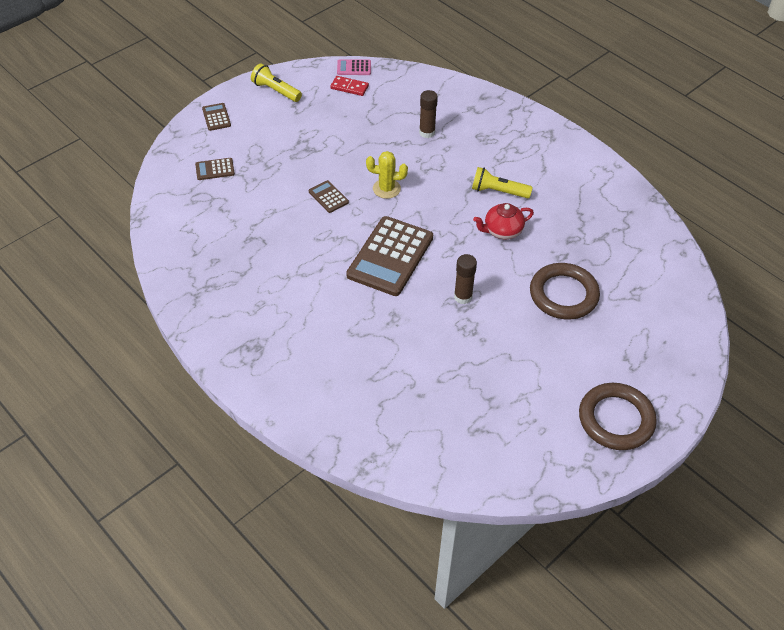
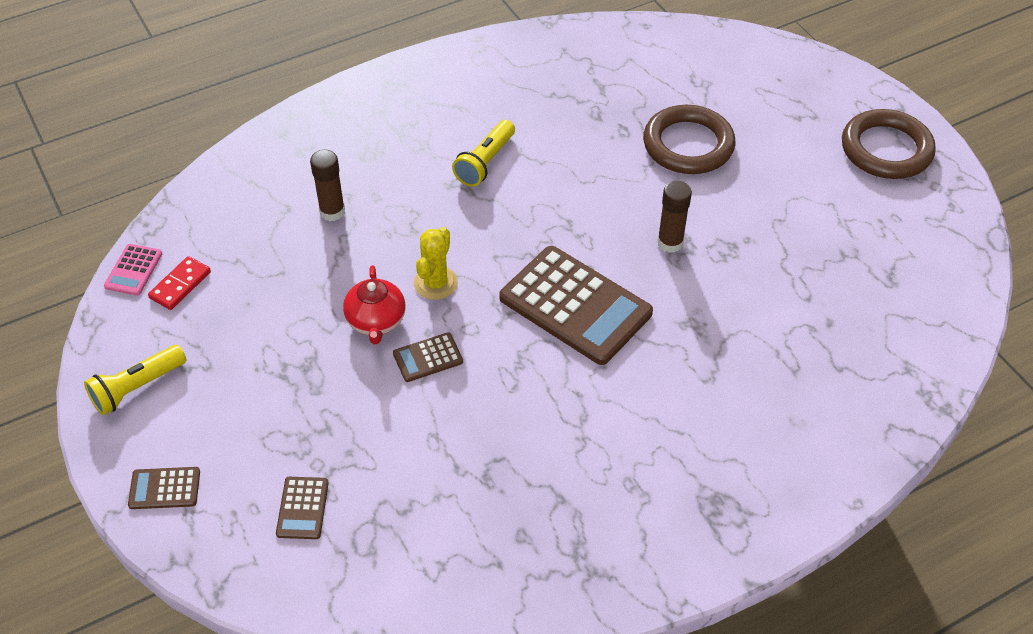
camera: 75 degrees left, 0 degrees up
(502, 231) = (561, 176): red teapot -> red teapot (376, 321)

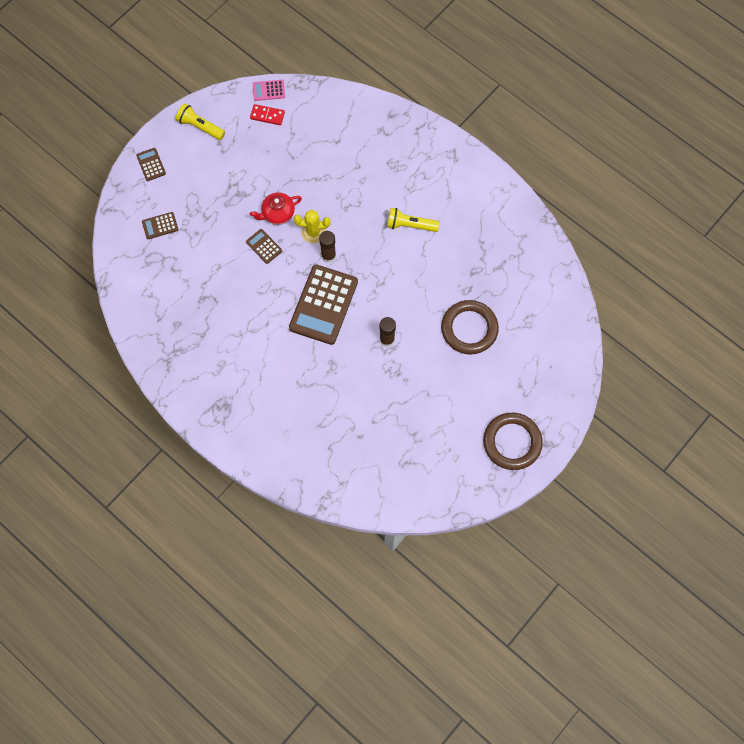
camera: 70 degrees right, 20 degrees up
(332, 212) = (343, 163): brown glue stick -> brown glue stick (328, 256)

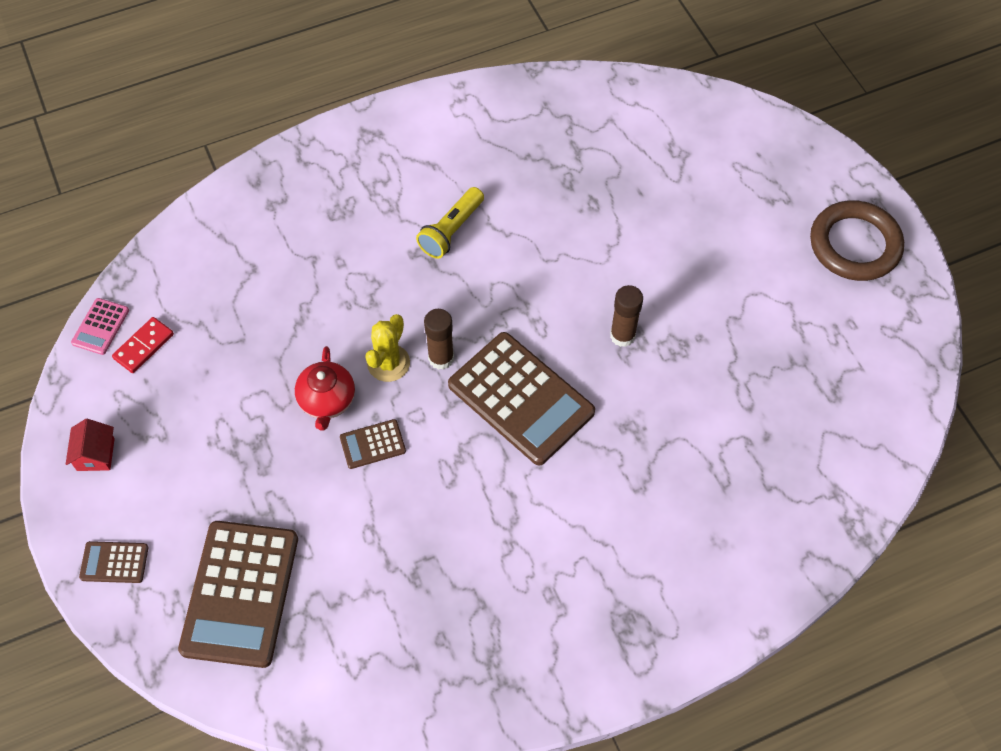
camera: 65 degrees left, 10 degrees down
(160, 225) = (240, 593): brown calculator -> brown calculator, size x2.23
(200, 127) = (95, 454): yellow flashlight -> red house
(469, 329) = (655, 225): brown ring -> none

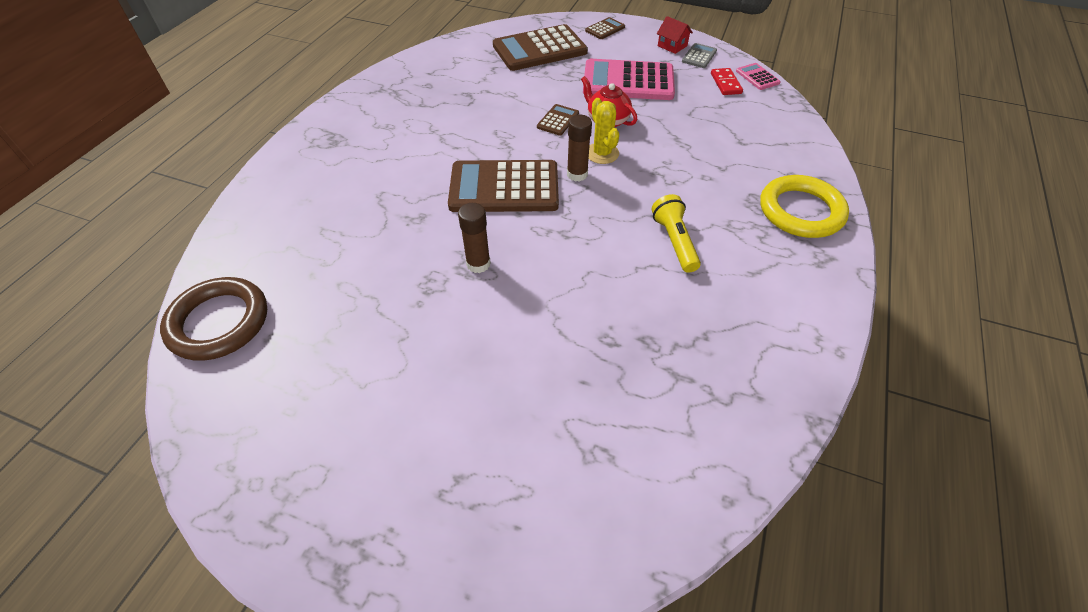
camera: 135 degrees right, 10 degrees down
(98, 410) = (699, 56): none -> grey calculator
(227, 439) = (628, 81): none -> pink calculator
(240, 593) = (539, 49): brown calculator -> brown calculator turned 75 degrees counterclockwise
(321, 174) = (801, 211): none -> yellow ring
(854, 245) = (333, 500): brown ring -> brown ring (219, 322)

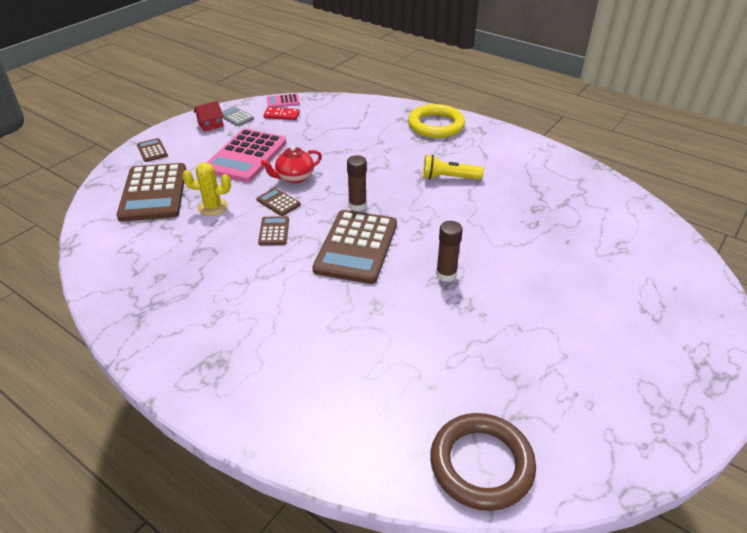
camera: 75 degrees left, 10 degrees down
(510, 129) = (274, 231): none -> brown calculator
(602, 153) = (337, 188): yellow cactus -> yellow cactus (213, 207)

